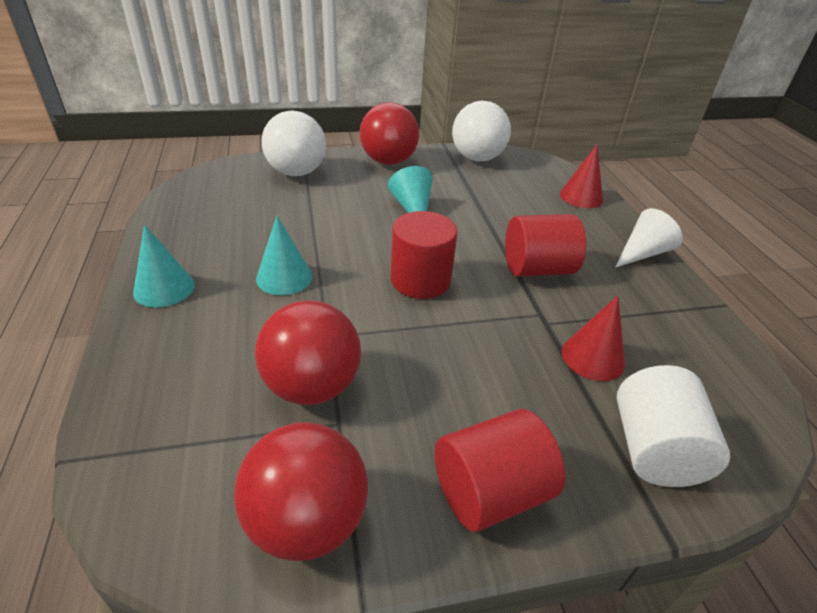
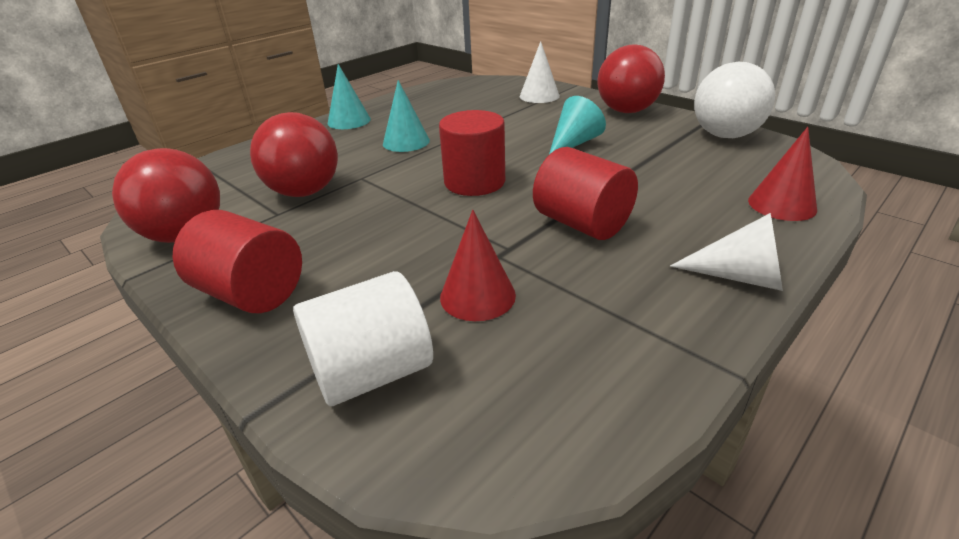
camera: 60 degrees right, 5 degrees down
(296, 172) = (539, 96): white ball -> white cone

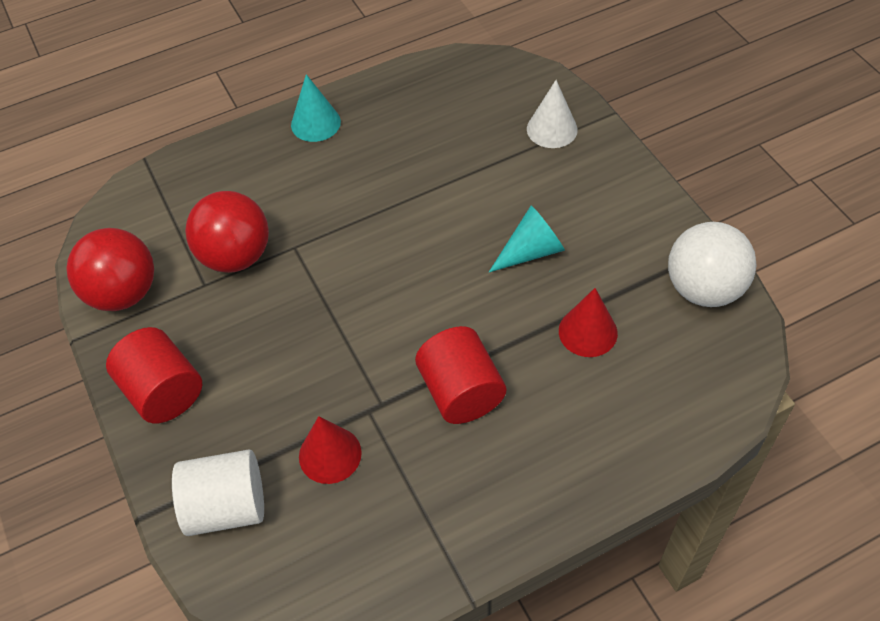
camera: 20 degrees right, 20 degrees up
(406, 142) = (360, 190): turquoise cone -> none
(474, 182) = (397, 291): red cylinder -> none
(626, 111) = (631, 199): red ball -> none
(740, 277) = (547, 505): white cone -> none
(782, 204) = (662, 427): red cone -> red cone (588, 332)

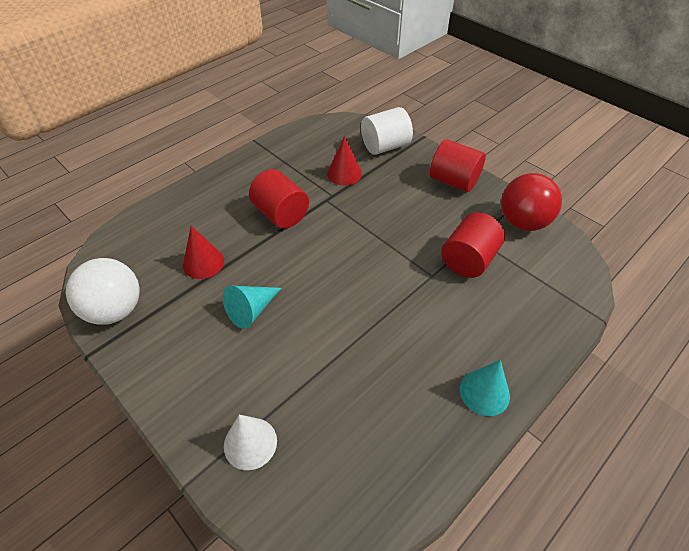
camera: 160 degrees right, 5 degrees down
(235, 256) = (468, 260): red ball -> red cylinder

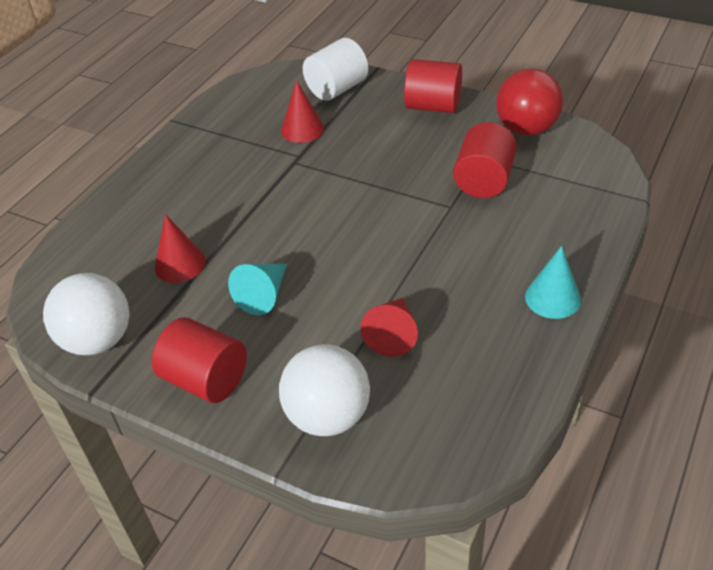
camera: 15 degrees left, 5 degrees down
(250, 443) = (328, 416): white cone -> white ball
(281, 214) = (247, 190): red cylinder -> red cylinder (206, 380)
(335, 382) = (393, 334): none -> red cone

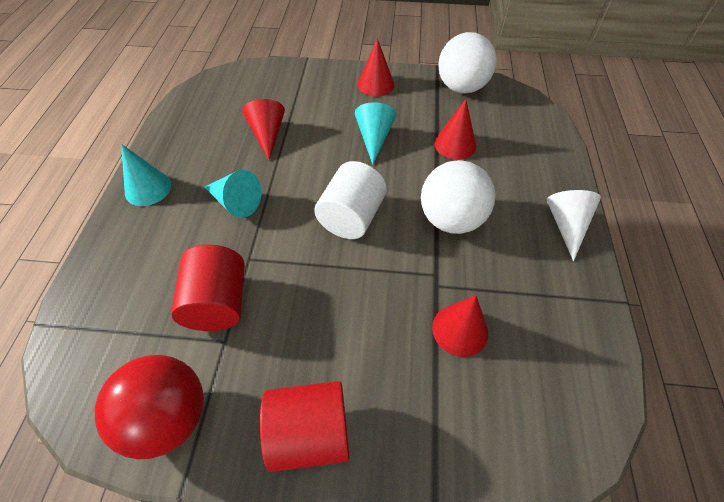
camera: 155 degrees right, 10 degrees up
(155, 170) = (566, 225): none -> white cone
(206, 380) = (375, 84): red cylinder -> red cone
(328, 416) = (291, 84): white ball -> white ball (451, 219)
(337, 89) = (466, 434): white cylinder -> white cylinder (351, 217)
(452, 258) = (236, 202): none -> turquoise cone

